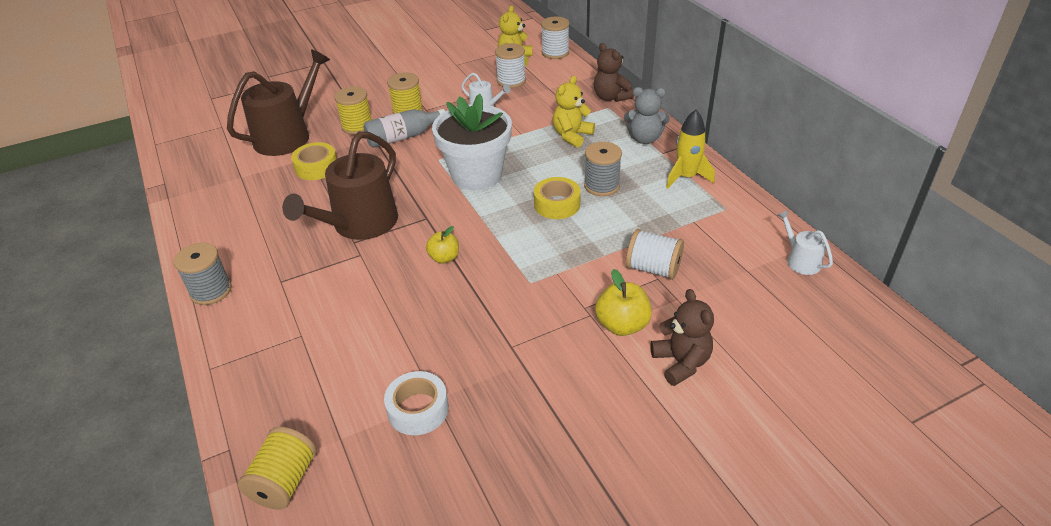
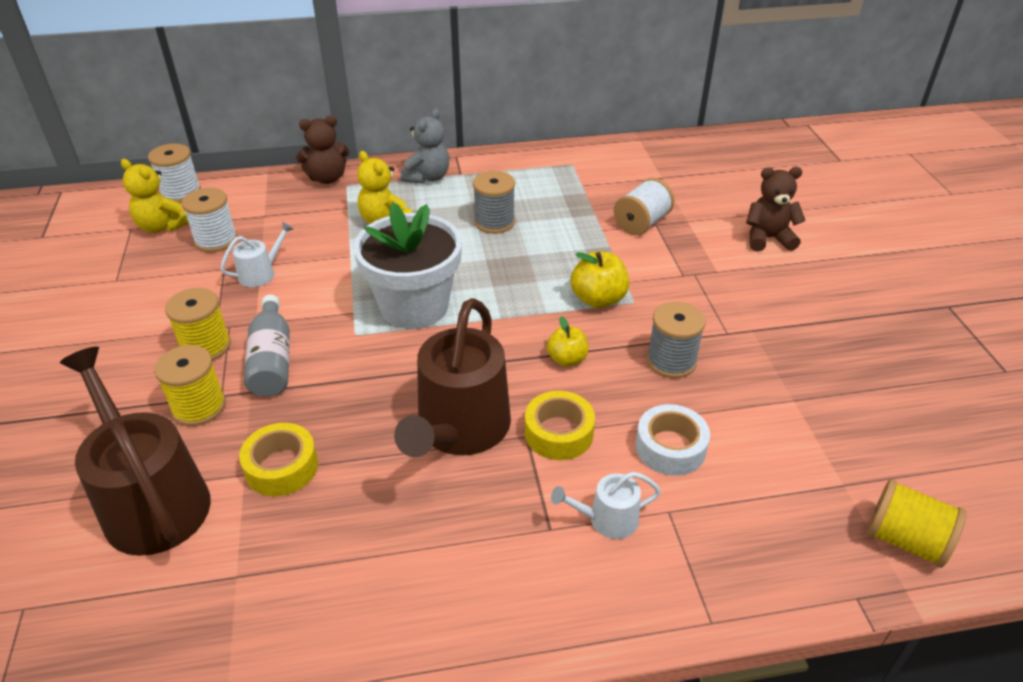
camera: 75 degrees left, 0 degrees up
(211, 291) = (540, 622): grey spool -> grey spool (671, 361)
(360, 224) = (460, 429): brown watering can -> brown watering can turned 60 degrees clockwise
(418, 409) = (806, 415): white tape -> white tape (670, 447)
(557, 204) = (510, 258): yellow tape -> yellow tape (558, 433)
(622, 325) = (714, 258): yellow apple -> yellow apple (598, 299)
(686, 177) = (511, 171): yellow rocket -> none
(800, 260) = (659, 150): white watering can -> white watering can (607, 519)

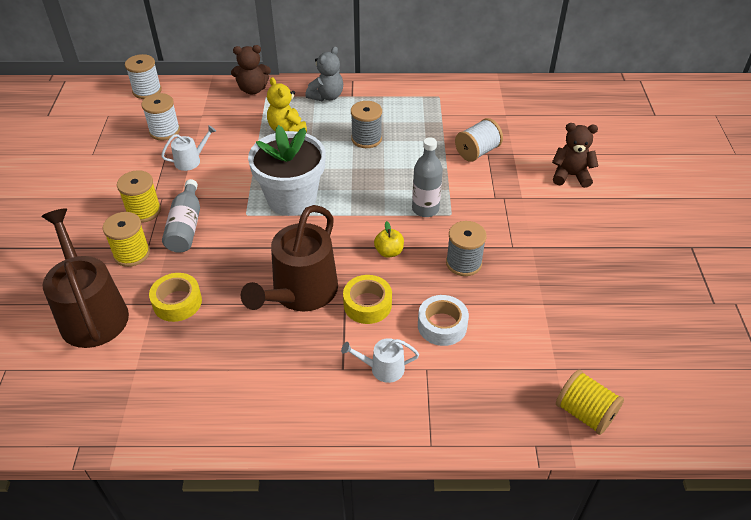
camera: 10 degrees right, 5 degrees up
(162, 226) = (130, 116): yellow teddy bear -> none
(598, 299) = (425, 209): yellow apple -> grey bottle

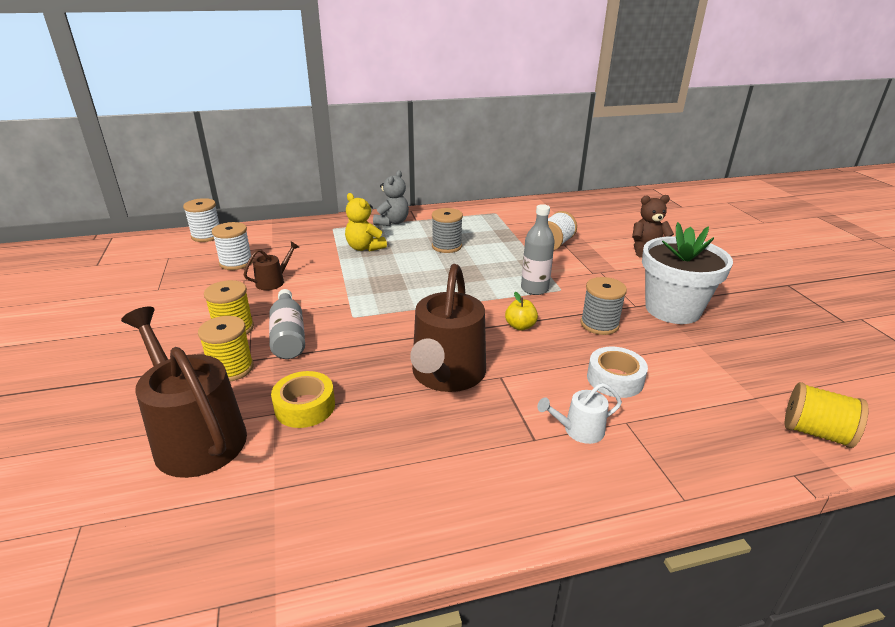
camera: 15 degrees left, 15 degrees down
(190, 160) = (273, 281): white watering can -> brown watering can
(253, 89) = (317, 225): brown teddy bear -> none
(292, 199) = (396, 298): white flower pot -> white flower pot (672, 309)
(367, 304) = (525, 373): yellow tape -> none

